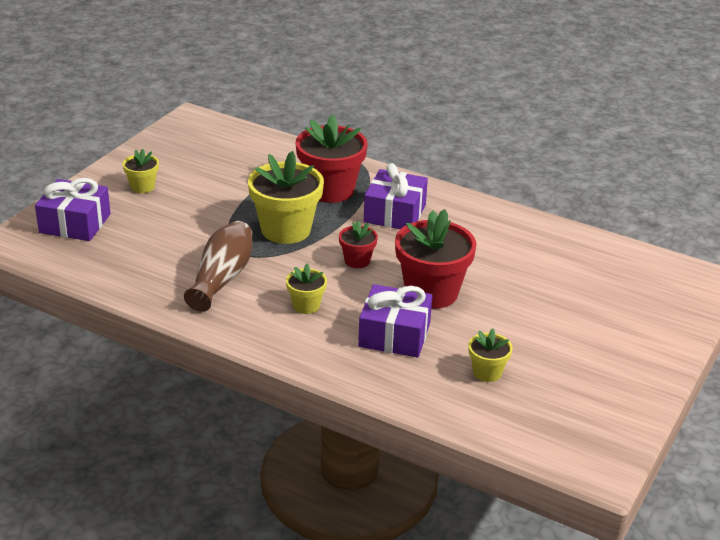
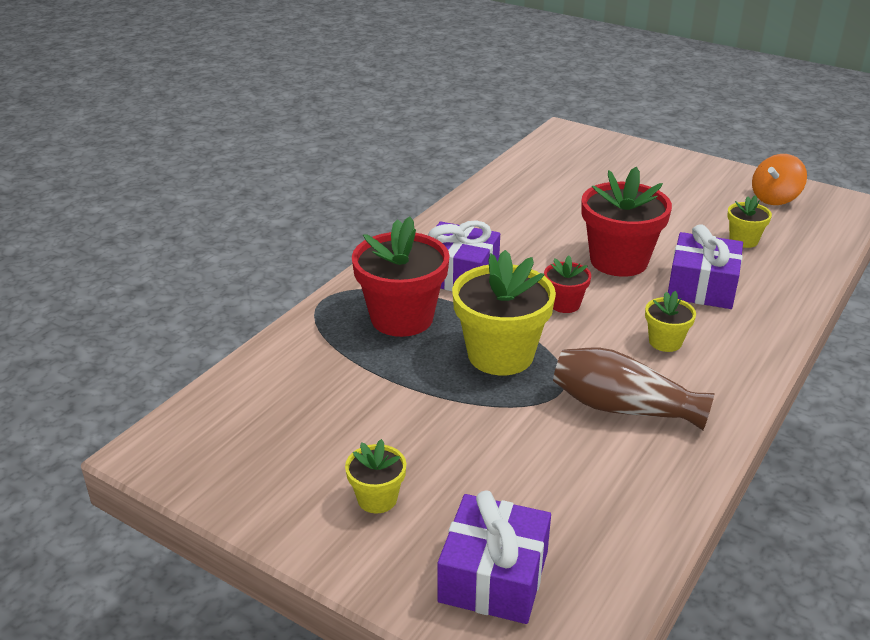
camera: 85 degrees left, 0 degrees up
(591, 410) = (775, 198): none -> orange spinning top

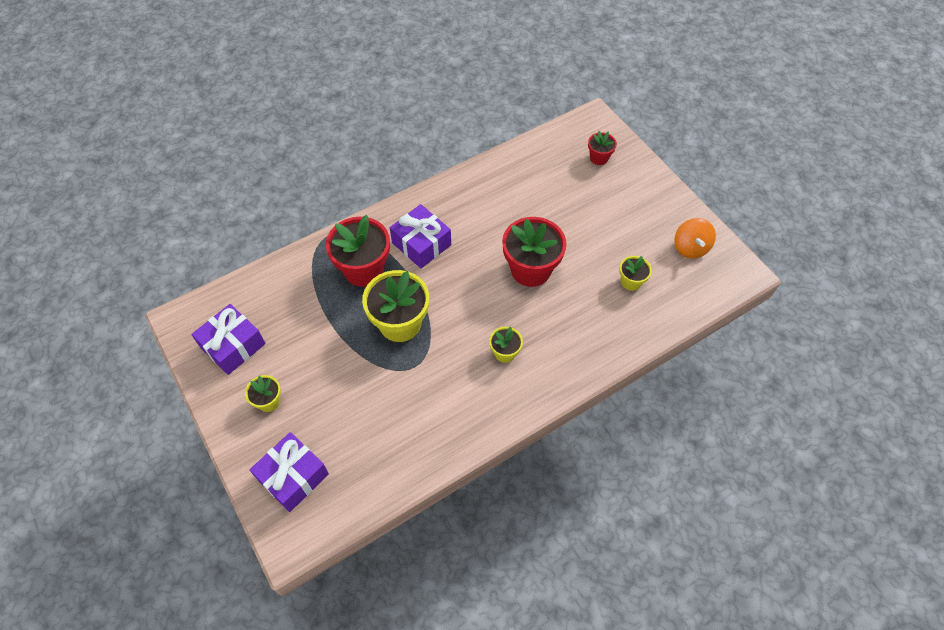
camera: 25 degrees right, 25 degrees up
(564, 304) = (467, 295): red flower pot -> red flower pot (599, 158)
(623, 408) = (440, 394): brown vase -> none
(702, 286) = (566, 314): purple gift -> purple gift (233, 346)
(775, 198) = (690, 247): orange spinning top -> orange spinning top turned 75 degrees counterclockwise

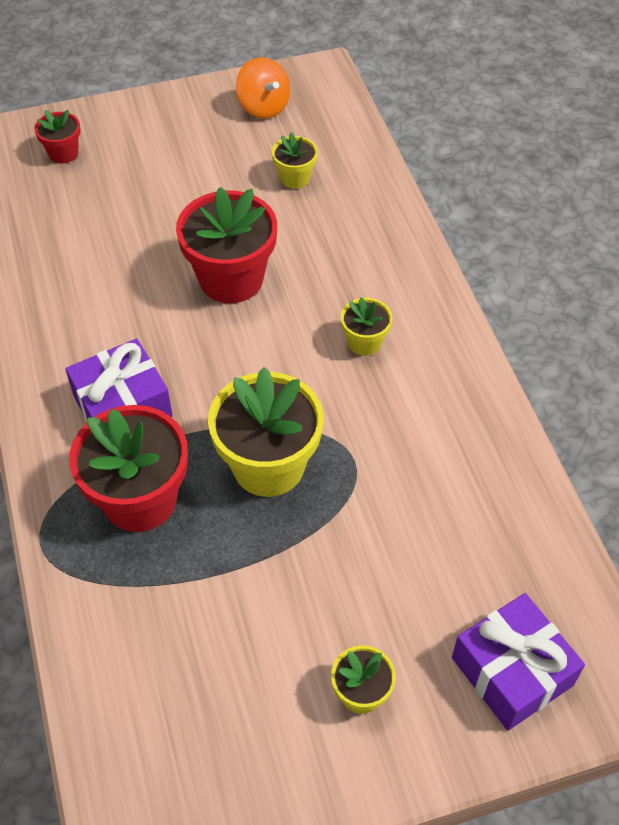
camera: 75 degrees left, 5 degrees down
(233, 346) = (225, 745): purple gift -> none
(690, 247) = (263, 107): orange spinning top -> orange spinning top turned 45 degrees clockwise

